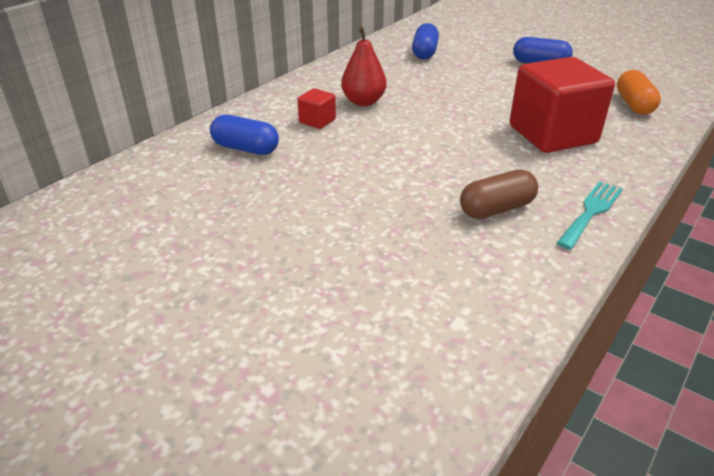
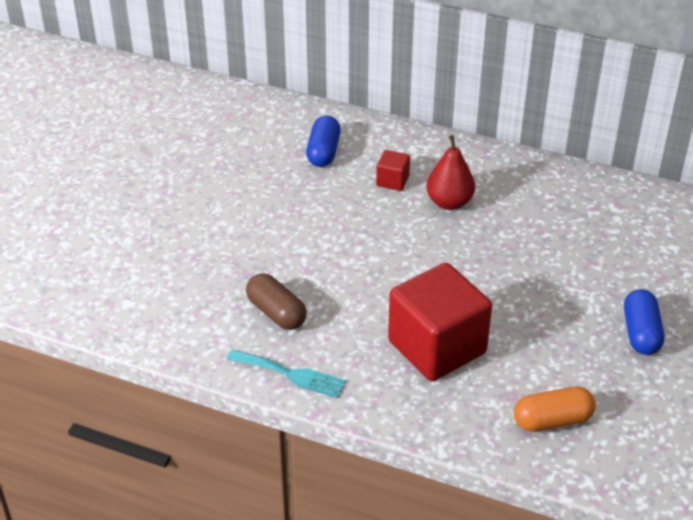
camera: 75 degrees right, 5 degrees up
(424, 52) = (613, 228): blue capsule -> none

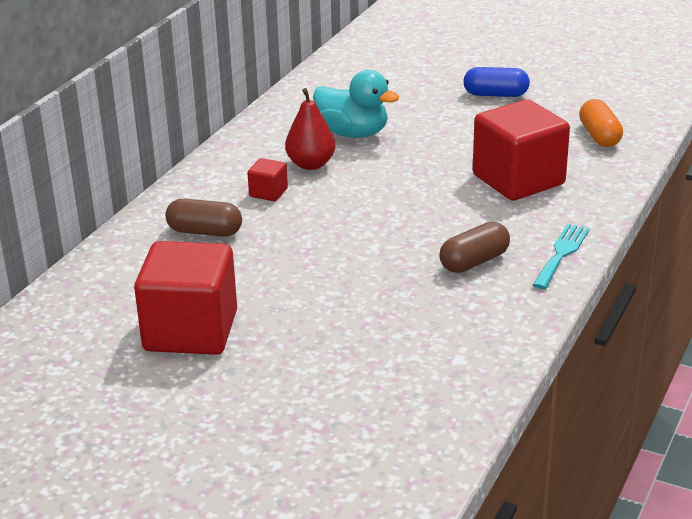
camera: 85 degrees left, 10 degrees down
(180, 160) = (191, 331): none -> red cube
(323, 152) = (205, 232): blue capsule -> brown capsule
(519, 226) = (353, 133): none -> turquoise duck

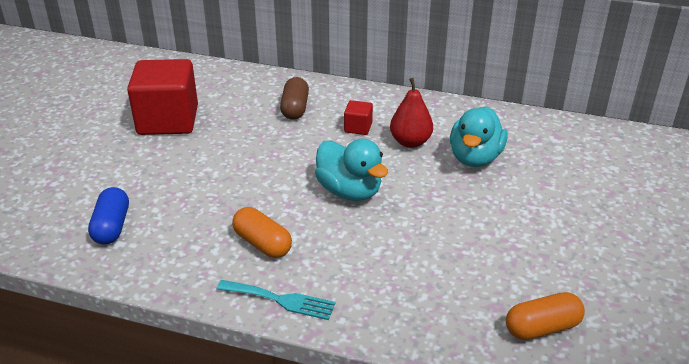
camera: 80 degrees right, 5 degrees up
(393, 206) = (349, 191): none -> turquoise duck
(474, 262) = (262, 244): brown capsule -> orange capsule
(495, 94) = (605, 241): blue capsule -> blue capsule (112, 227)
(518, 180) = (418, 265): red cube -> none

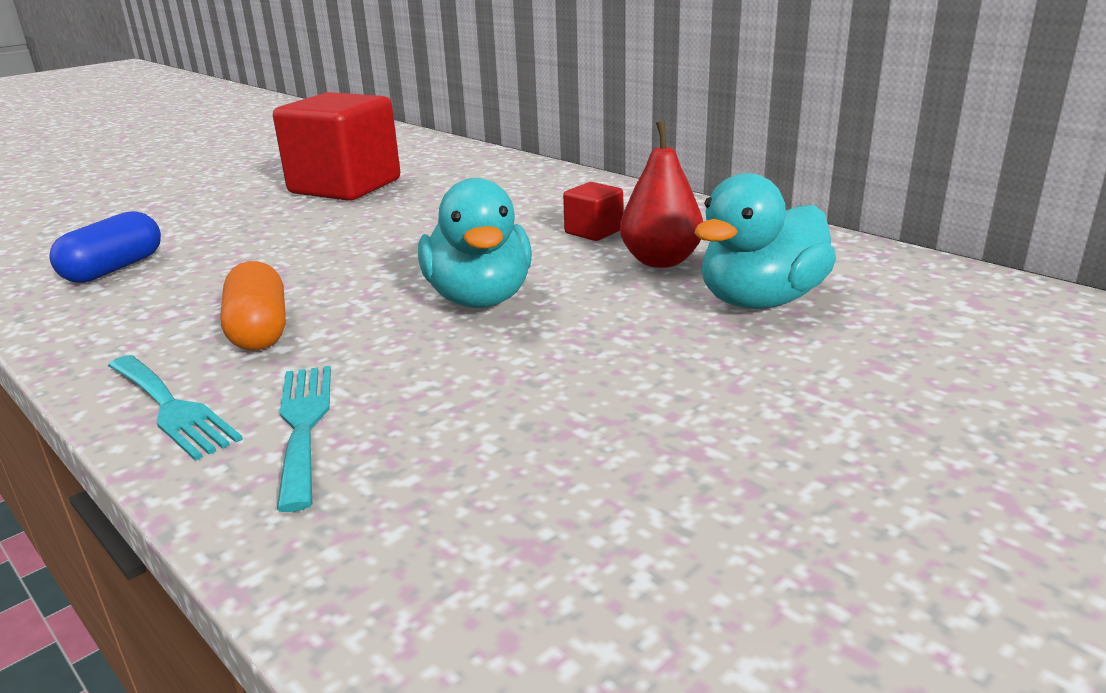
camera: 30 degrees right, 10 degrees down
(295, 108) = (526, 199): brown capsule -> none
(353, 287) = (304, 425): none -> turquoise fork
(542, 327) = (594, 633): orange capsule -> none

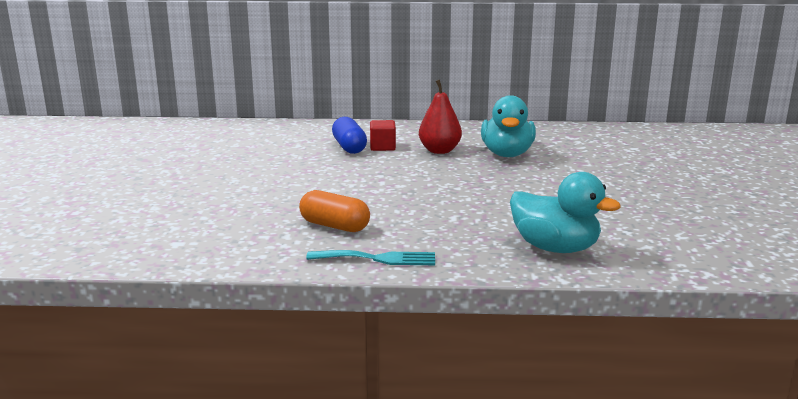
camera: 45 degrees left, 5 degrees down
(114, 269) = (162, 233): blue capsule -> blue capsule (349, 147)
(304, 425) = (445, 242): turquoise fork -> none
(345, 186) = (181, 160): red cube -> none
(479, 299) = (401, 185): turquoise duck -> turquoise duck (555, 248)

